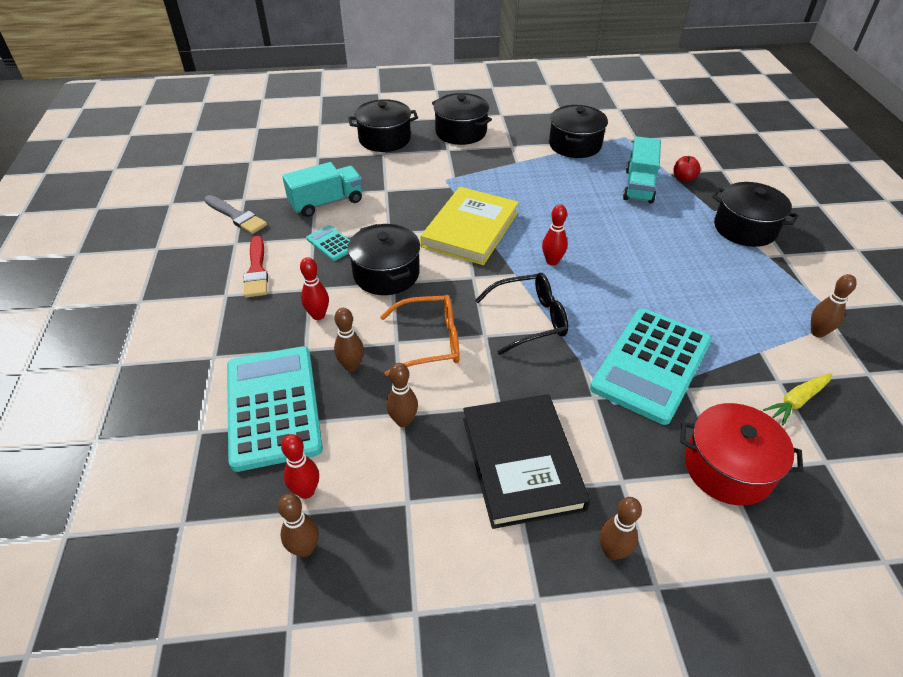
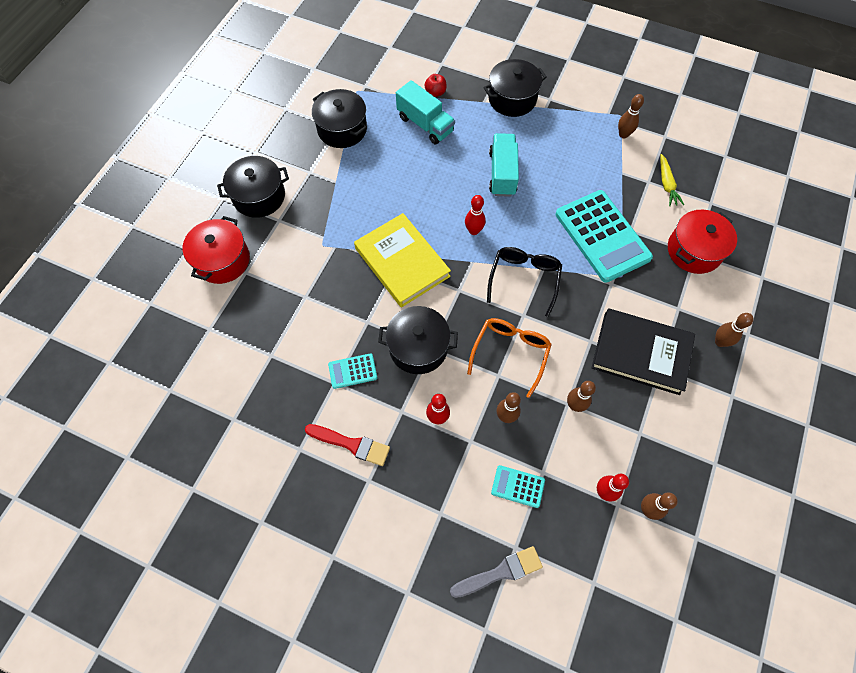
camera: 60 degrees left, 20 degrees up
(236, 216) = (258, 435): grey brush -> grey brush (500, 572)
(273, 406) = (518, 486): turquoise calculator -> turquoise calculator, size x0.45
(326, 203) = (290, 351): turquoise truck -> turquoise truck (502, 173)
(384, 139) = (222, 260): black pot -> red pot

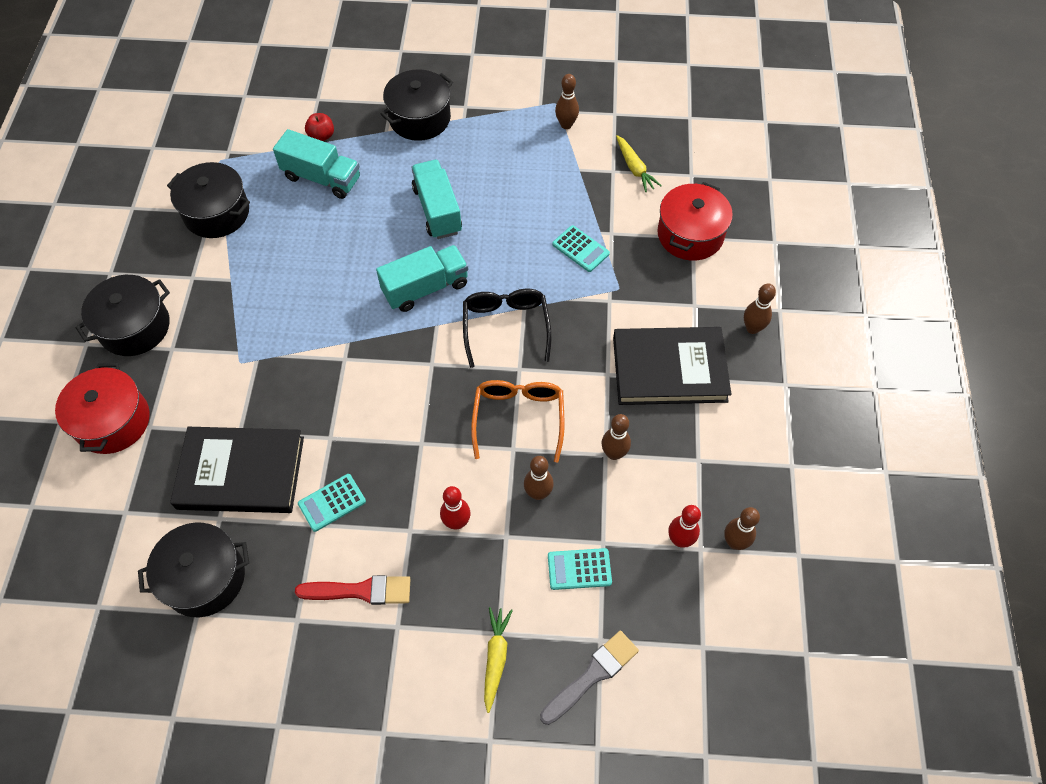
camera: 20 degrees left, 5 degrees down
(296, 327) = (241, 473): none -> black book
(402, 262) = (349, 352): yellow book -> none
(418, 347) = (404, 447): black pot -> black pot (204, 578)
(432, 531) = (495, 658): none -> yellow carrot
(473, 231) = (425, 288): red bowling pin -> turquoise truck
(602, 236) = (580, 249): turquoise calculator -> turquoise calculator, size x0.45

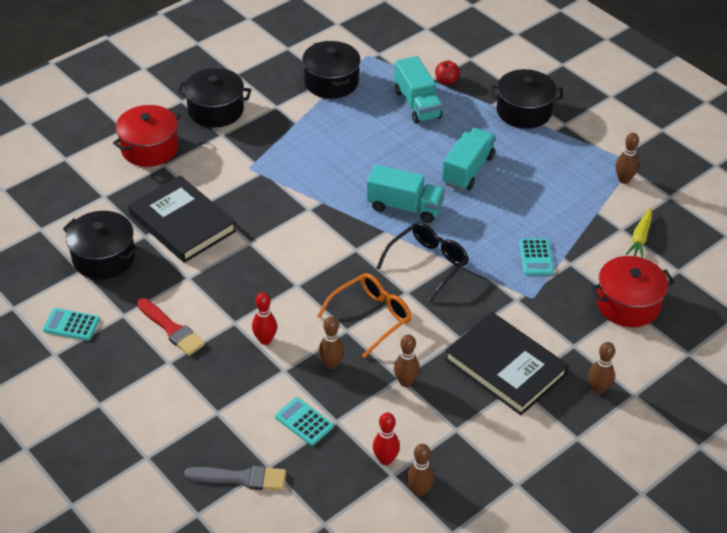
camera: 45 degrees right, 15 degrees down
(332, 503) = (210, 275): turquoise calculator -> turquoise calculator (71, 325)
(495, 658) = (200, 422): yellow carrot -> none

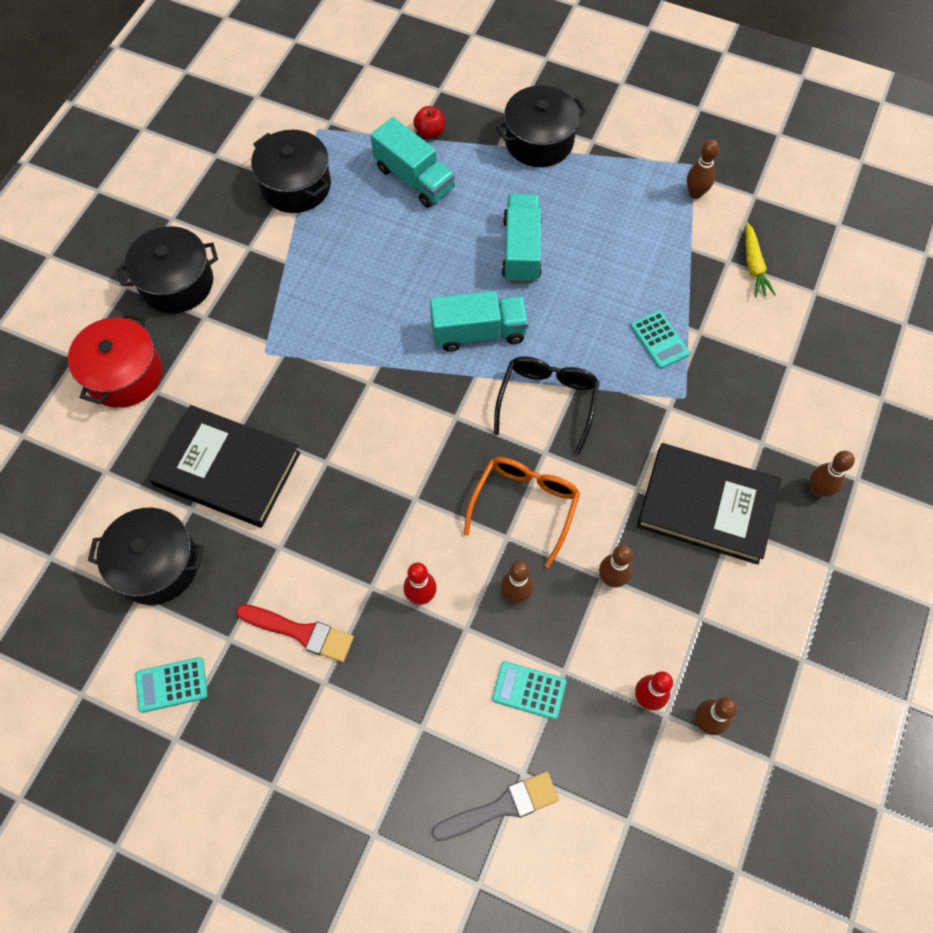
camera: 25 degrees left, 20 degrees up
(628, 304) = (787, 361): red pot -> none

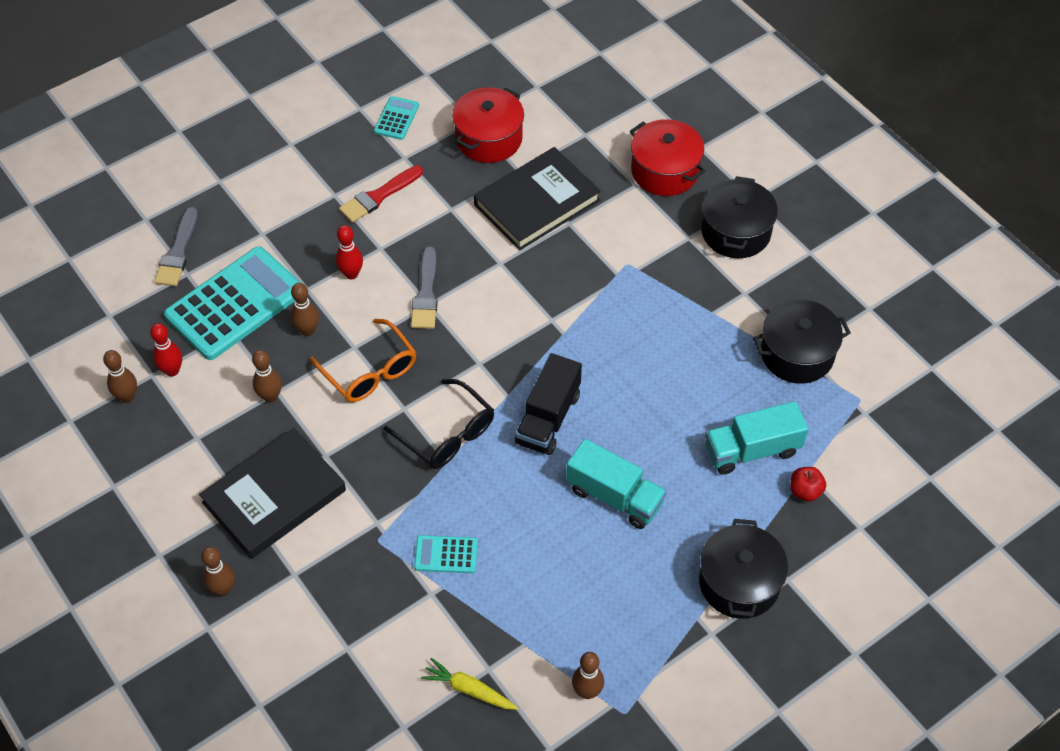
camera: 120 degrees right, 10 degrees down
(157, 565) = (489, 138): black pot -> red pot
(403, 508) = (426, 293): none -> grey brush
(478, 332) = (548, 418): turquoise truck -> black truck
(529, 690) = (235, 304): turquoise calculator -> turquoise calculator, size x2.24

